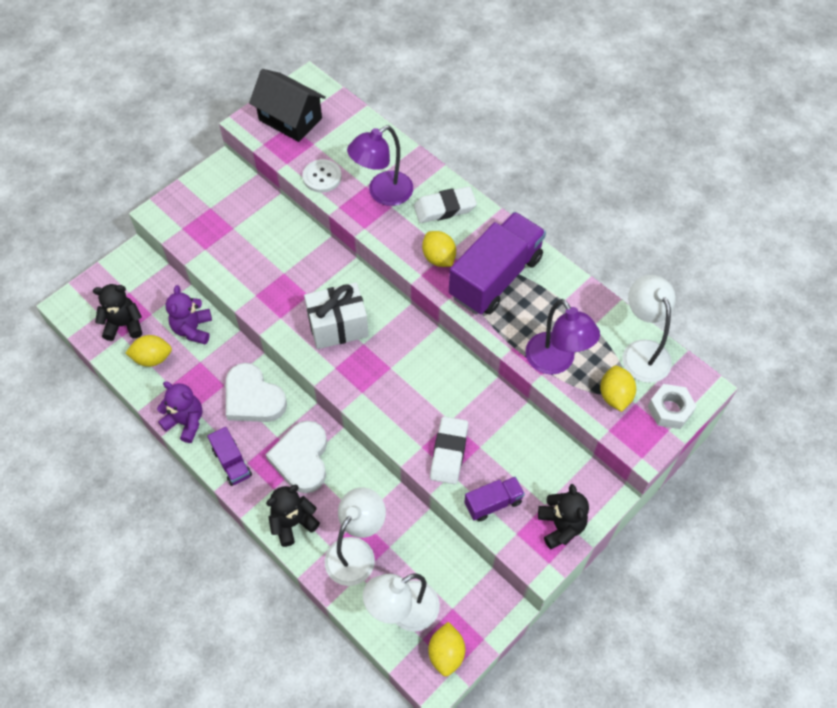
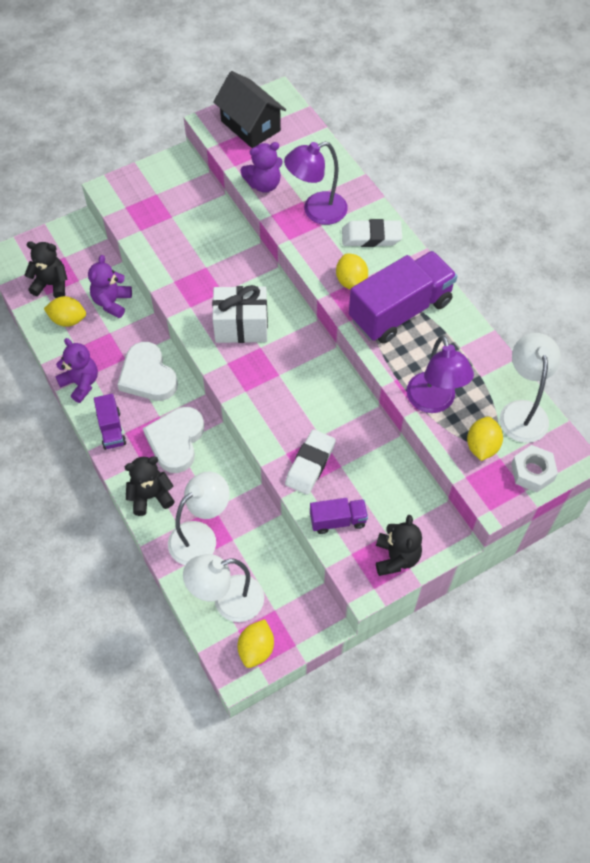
camera: 15 degrees right, 0 degrees up
(322, 177) = (264, 184): white button -> purple teddy bear

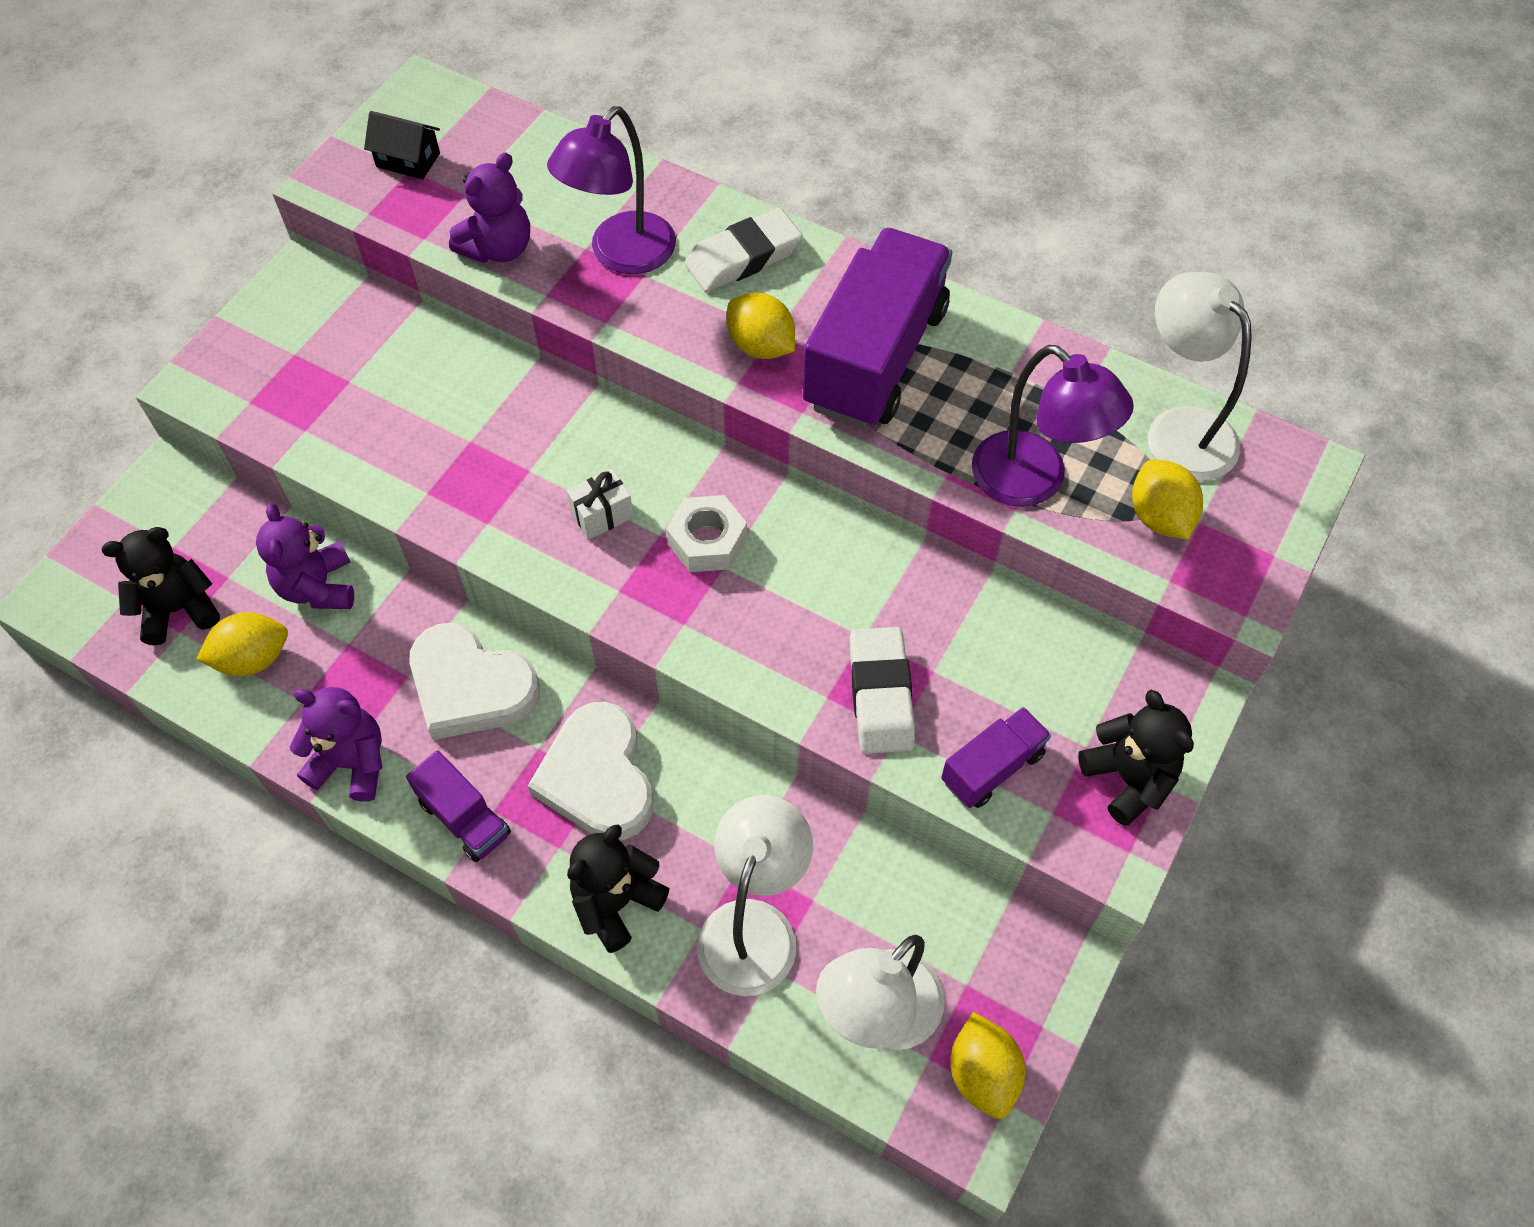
camera: 30 degrees left, 0 degrees up
(241, 326) = (602, 515): white gift -> white gift, size x0.50
(250, 126) = (408, 160): black house -> black house, size x0.54
(532, 472) = (1264, 519): white nut -> white nut (707, 541)

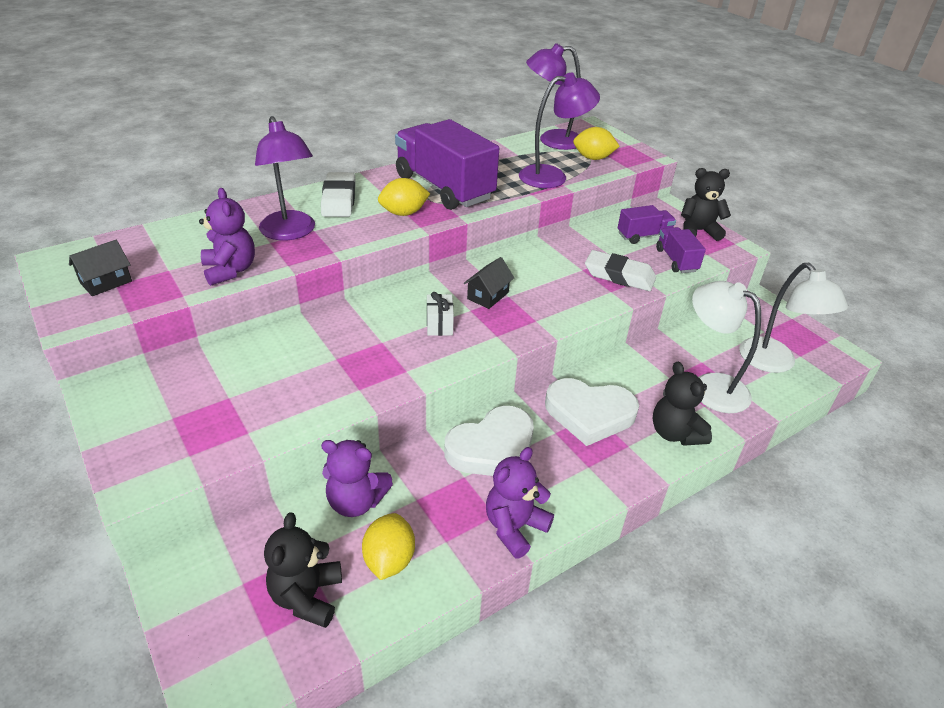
camera: 65 degrees left, 20 degrees down
(464, 818) = (587, 482): purple truck -> purple truck (643, 236)
(707, 541) = (488, 295): white nut -> black house
(982, 1073) = (812, 342): yellow lemon -> none
(1179, 429) = (551, 140): white lamp -> purple lamp

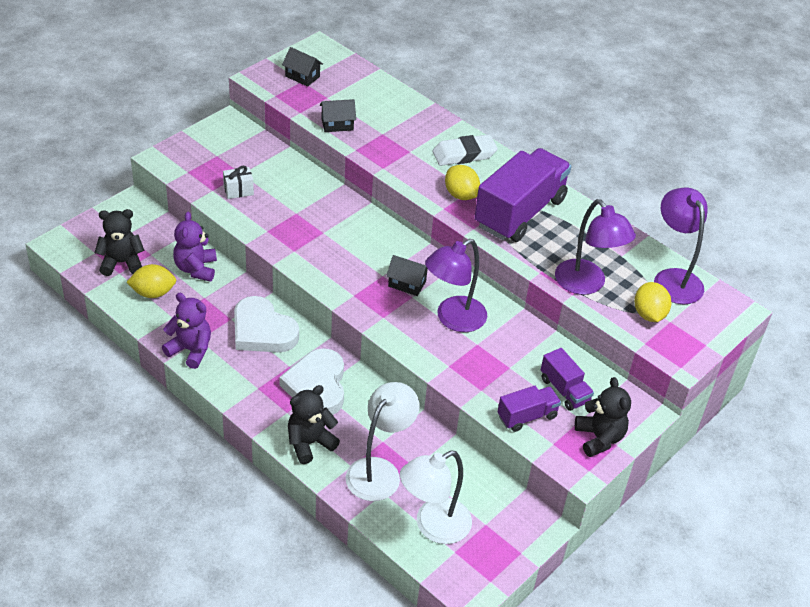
camera: 75 degrees right, 5 degrees up
(230, 270) = (337, 124): purple teddy bear -> black house
(290, 232) = (400, 140): purple lamp -> purple lamp (453, 319)
(439, 325) = (355, 260): white gift -> white gift (238, 190)
(619, 276) = (477, 371): white eraser -> none

